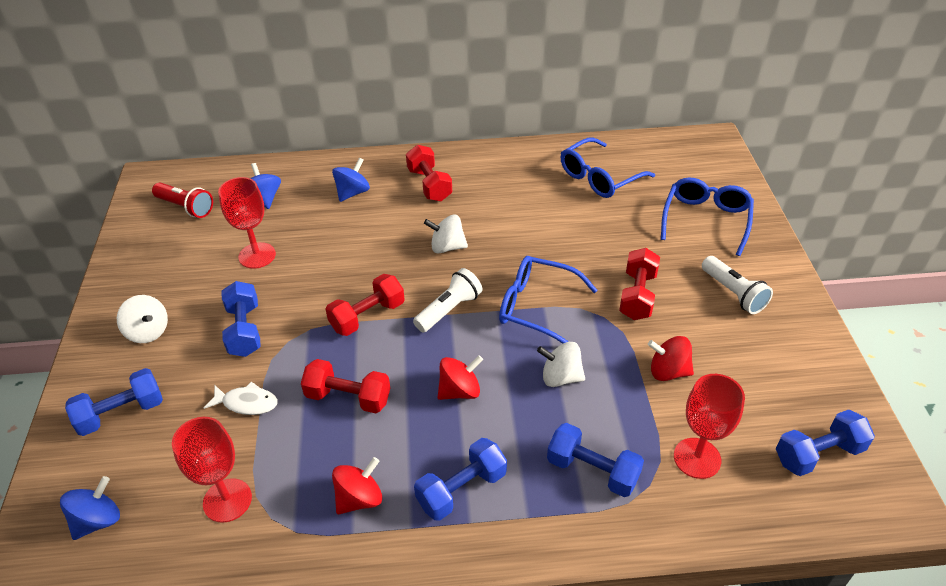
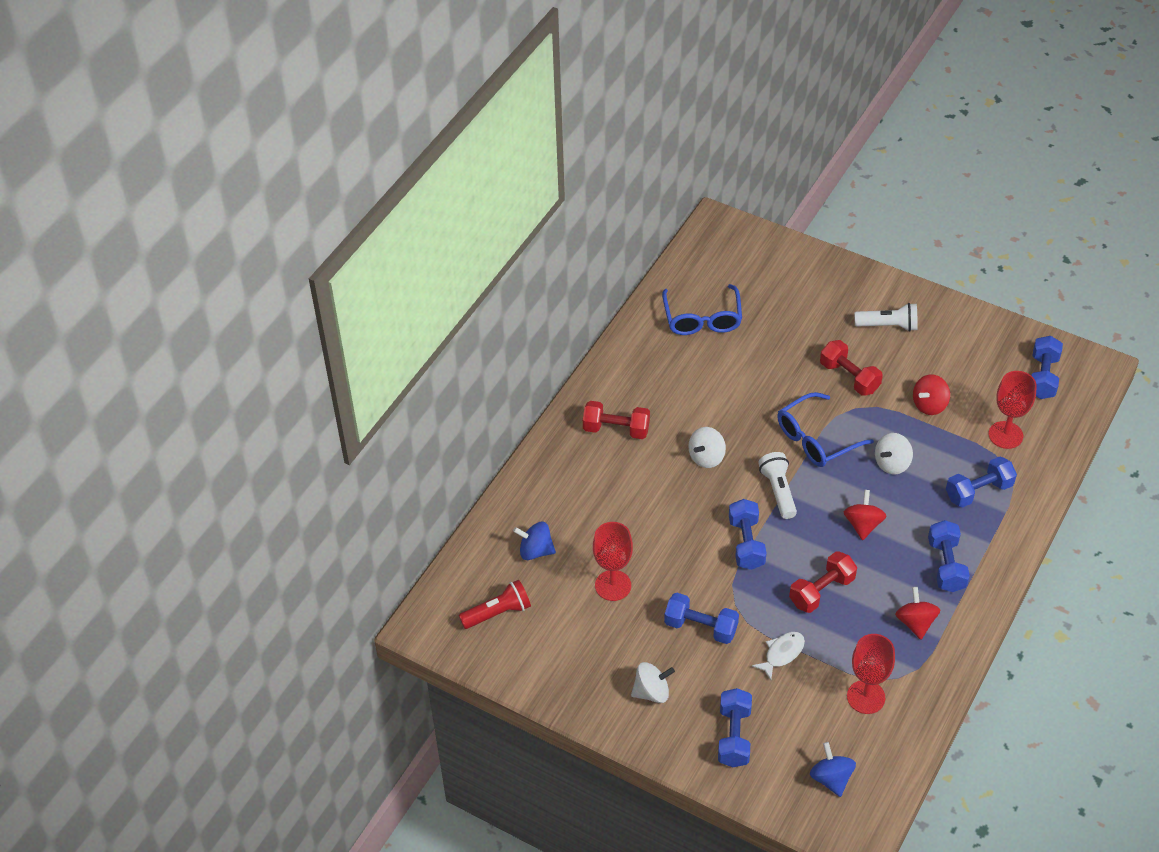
camera: 55 degrees left, 5 degrees up
(352, 193) = (581, 485): blue spinning top -> none
(367, 316) = (746, 543): red dumbbell -> blue dumbbell
(706, 220) = (804, 290): blue glasses -> none

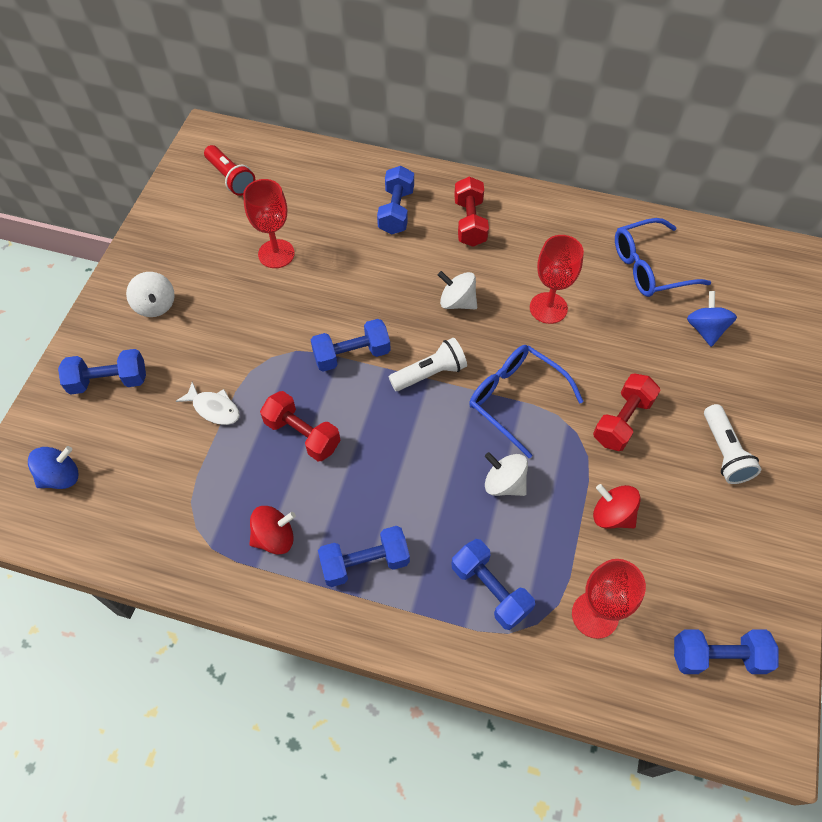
camera: 75 degrees right, 10 degrees up
(535, 551) = (305, 190): blue spinning top -> blue spinning top (705, 329)
(701, 627) = (238, 332): blue dumbbell -> blue dumbbell (396, 211)
(863, 525) = (404, 464): red spinning top -> none
(866, 697) = (166, 497): red goblet -> red goblet (548, 308)

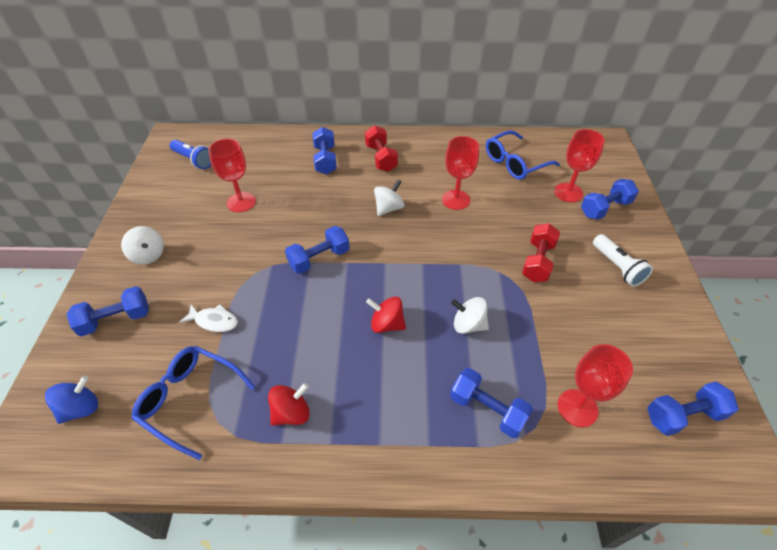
camera: 15 degrees left, 10 degrees down
(230, 178) = (194, 160): red flashlight -> blue flashlight
(302, 434) = (294, 325): red dumbbell -> none
(365, 563) = (376, 414): blue dumbbell -> blue dumbbell (605, 208)
(430, 373) = (384, 259): white flashlight -> none
(457, 302) = (388, 208): white spinning top -> white spinning top turned 120 degrees clockwise
(515, 399) = (455, 263): blue glasses -> blue glasses (190, 400)
(612, 515) = (558, 328): red spinning top -> red spinning top (386, 324)
(705, 329) = (568, 192): blue spinning top -> red goblet

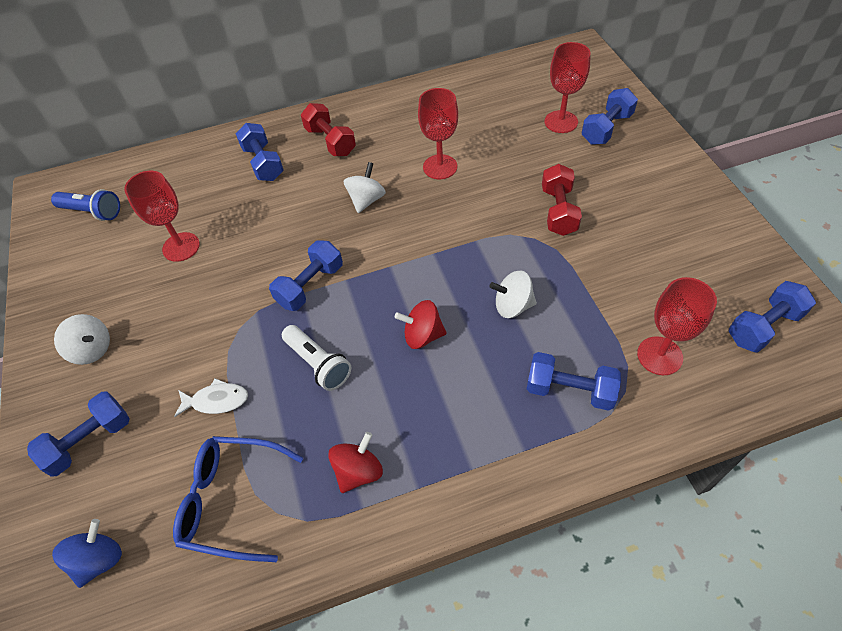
camera: 15 degrees left, 5 degrees up
(515, 163) = (489, 103): blue glasses -> none
(617, 267) = (643, 191): white flashlight -> white flashlight (318, 364)

